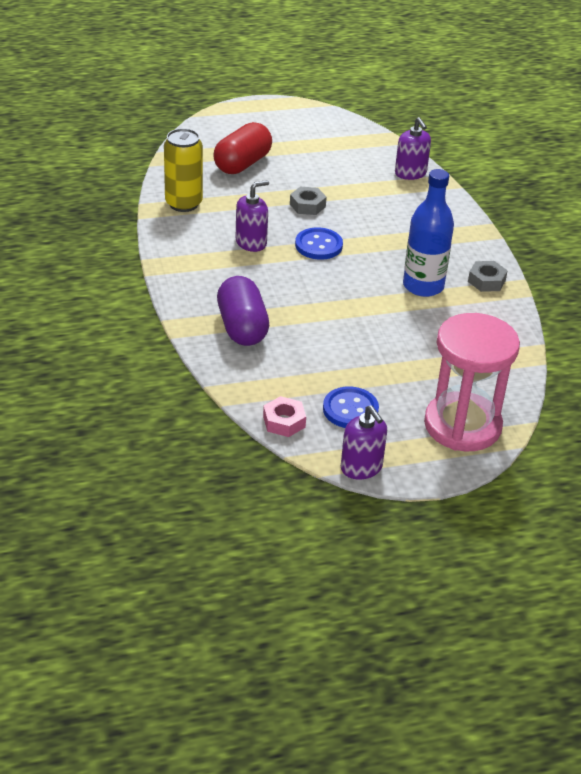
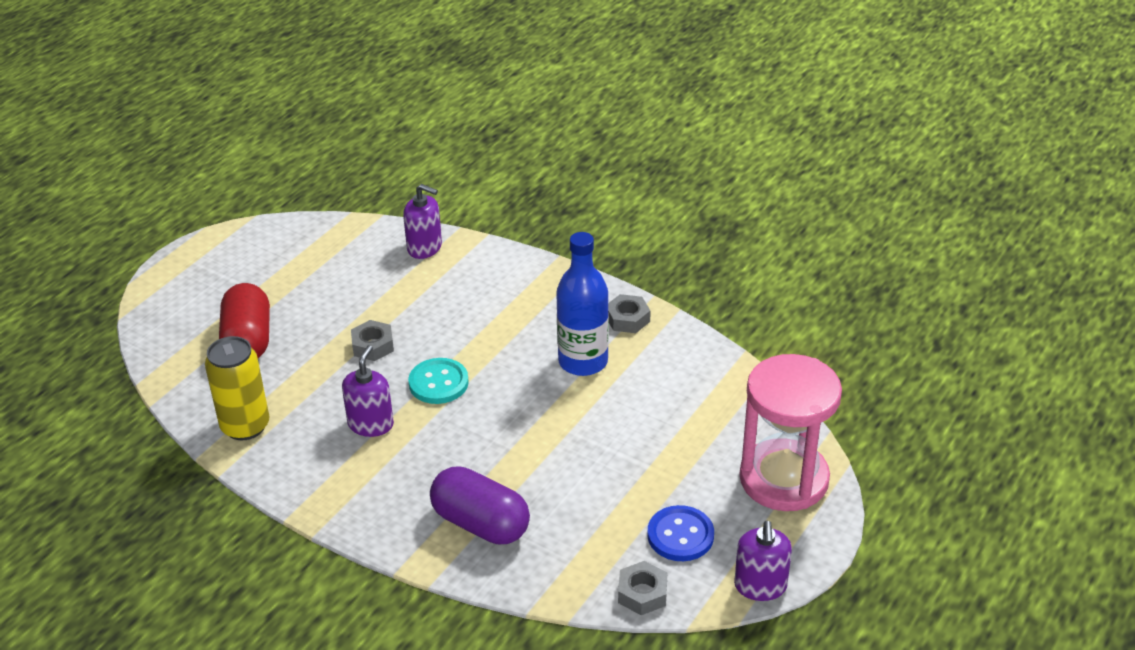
camera: 40 degrees left, 0 degrees up
(284, 421) = (642, 593): pink nut -> grey nut
(318, 245) = (438, 383): blue button -> turquoise button
(361, 467) = (760, 586): purple soap dispenser -> purple soap dispenser turned 75 degrees clockwise

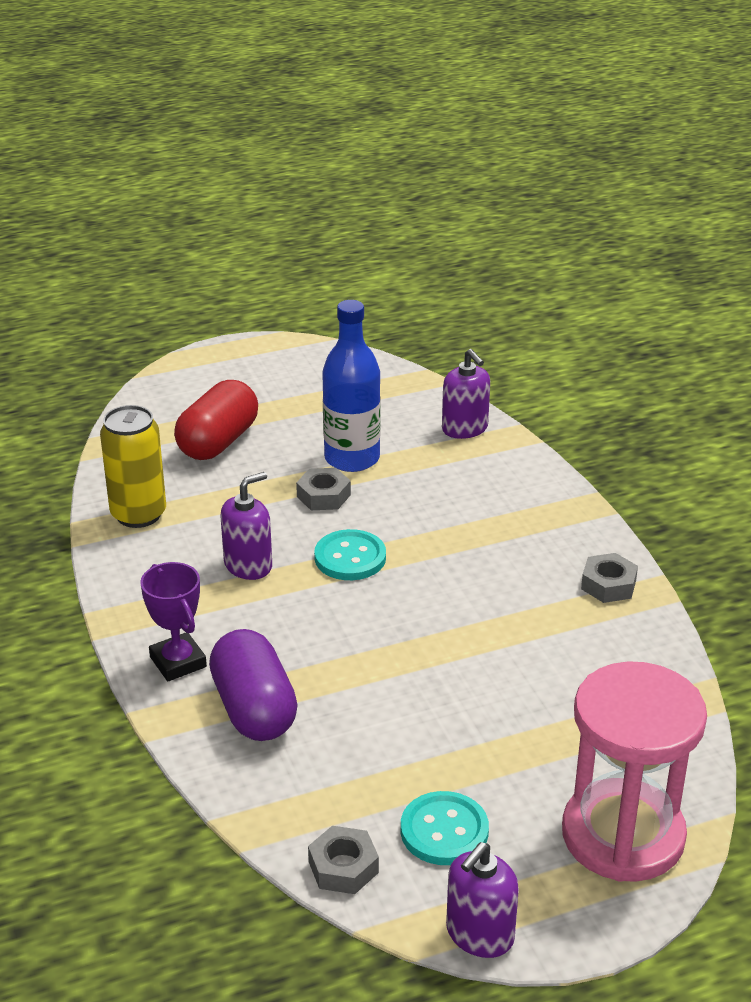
camera: 35 degrees right, 5 degrees down
(393, 519) = (178, 662): none -> purple trophy
(583, 361) = (517, 605): blue bottle -> blue bottle (352, 458)
(680, 535) = (444, 831): blue button -> turquoise button

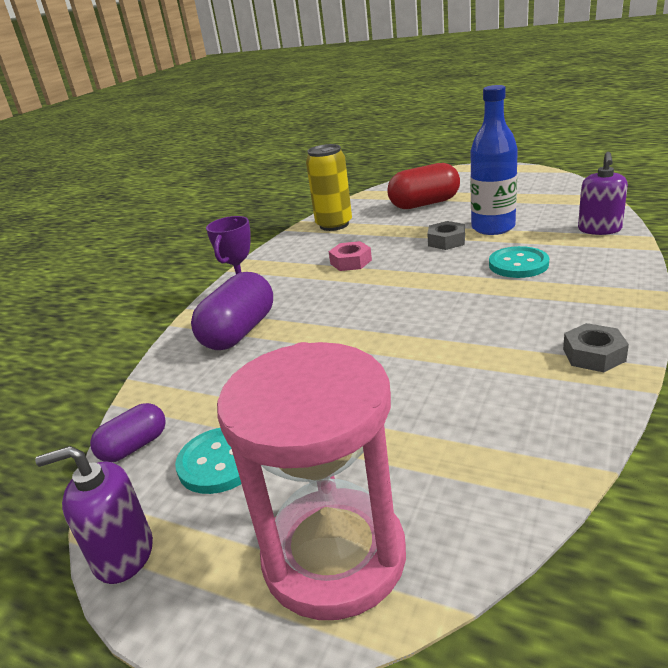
camera: 50 degrees right, 5 degrees down
(248, 565) = (351, 262): purple soap dispenser -> pink nut
(343, 867) = (134, 446): grey nut -> purple capsule
(350, 557) = (414, 275): turquoise button -> turquoise button (518, 264)

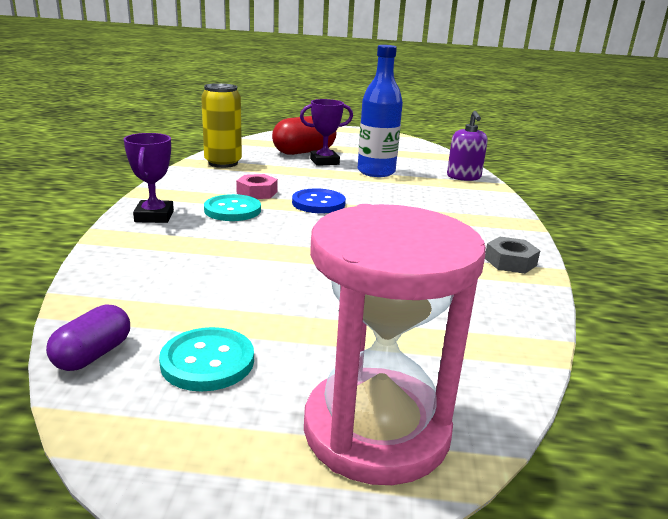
camera: 25 degrees left, 5 degrees down
(123, 554) = (134, 459): purple soap dispenser -> none
(239, 332) = (167, 248): purple capsule -> none
(407, 274) = (318, 203): none -> blue button
(440, 216) = (324, 161): none -> purple trophy
(446, 241) = (340, 180): grey nut -> none
(518, 264) = (413, 199): turquoise button -> turquoise button (232, 210)

